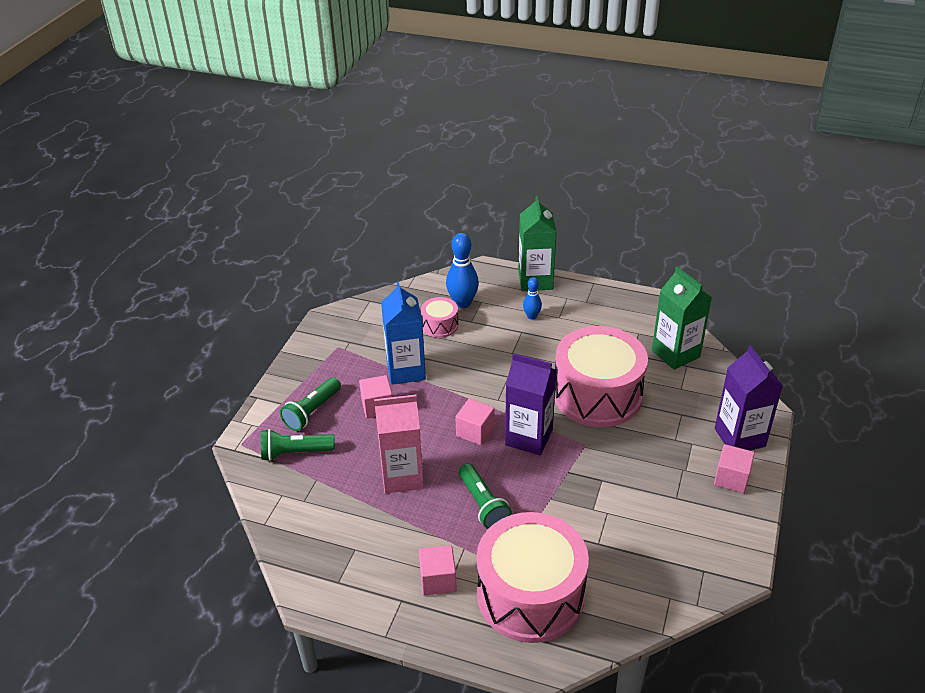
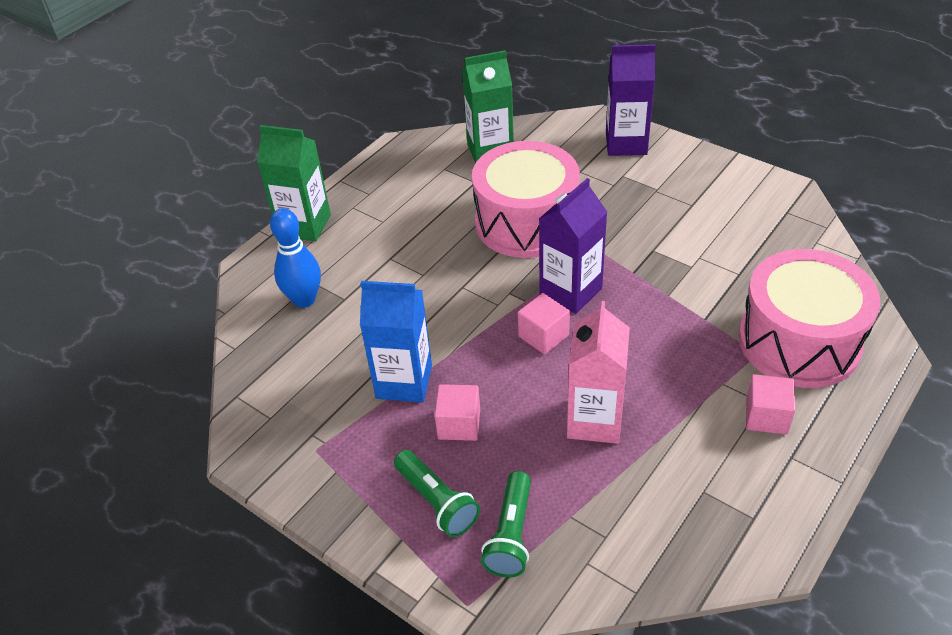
camera: 70 degrees left, 5 degrees up
(440, 325) = (334, 330): pink drum -> none
(483, 505) = (662, 353): green flashlight -> none
(531, 316) = (368, 243): blue bowling pin -> none
(731, 478) = (677, 163): pink cube -> none

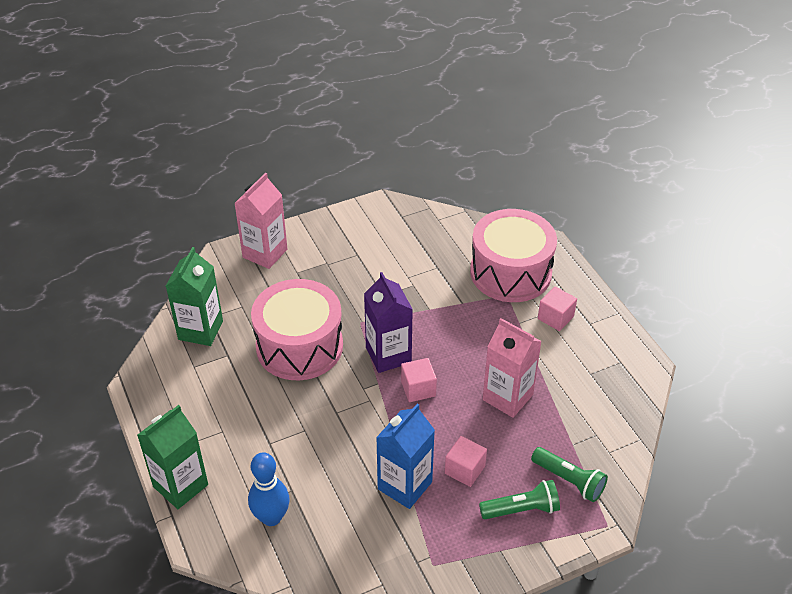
camera: 65 degrees left, 0 degrees up
(626, 144) = (265, 253): purple carton -> pink carton

